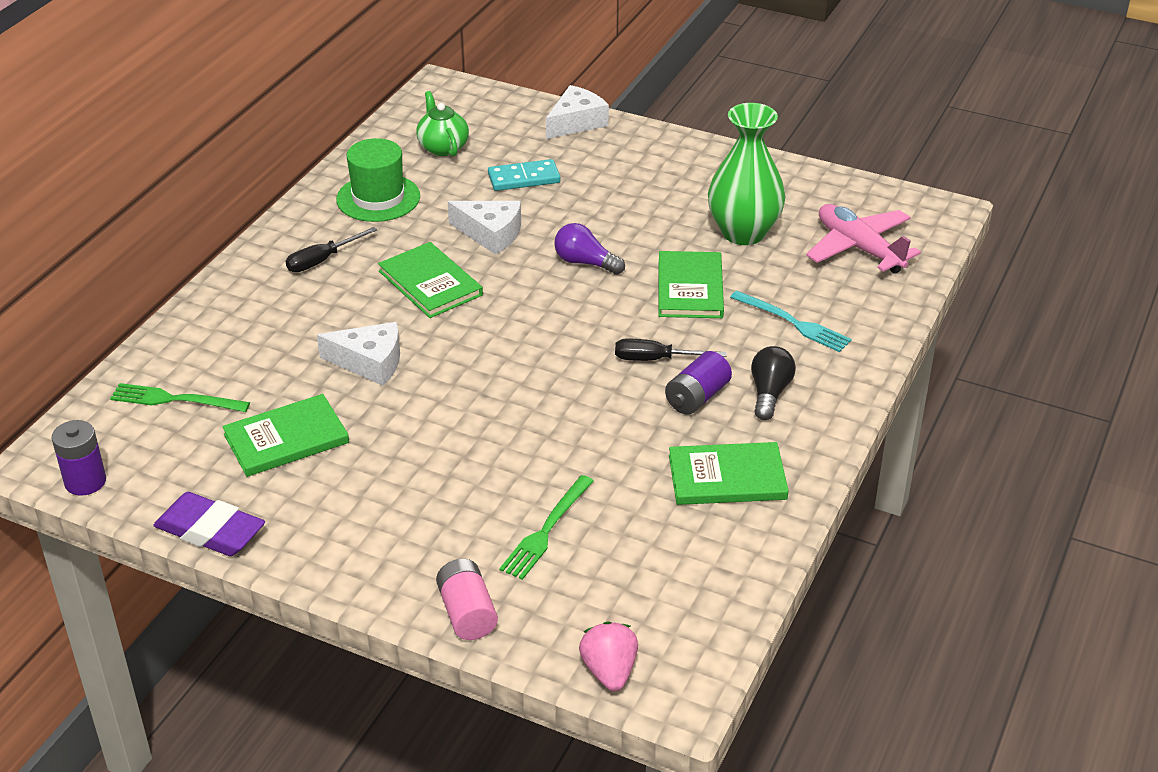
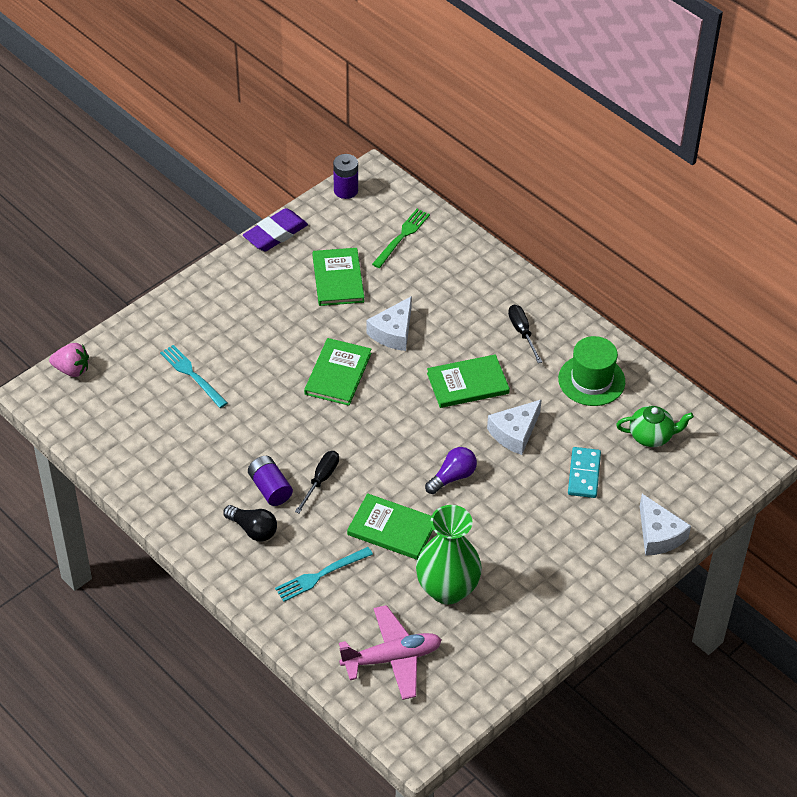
camera: 110 degrees right, 10 degrees up
(467, 613) = (149, 323): pink battery -> none
(546, 530) = (192, 375): green fork -> turquoise fork
(727, 477) = (187, 476): green book -> green book (338, 374)

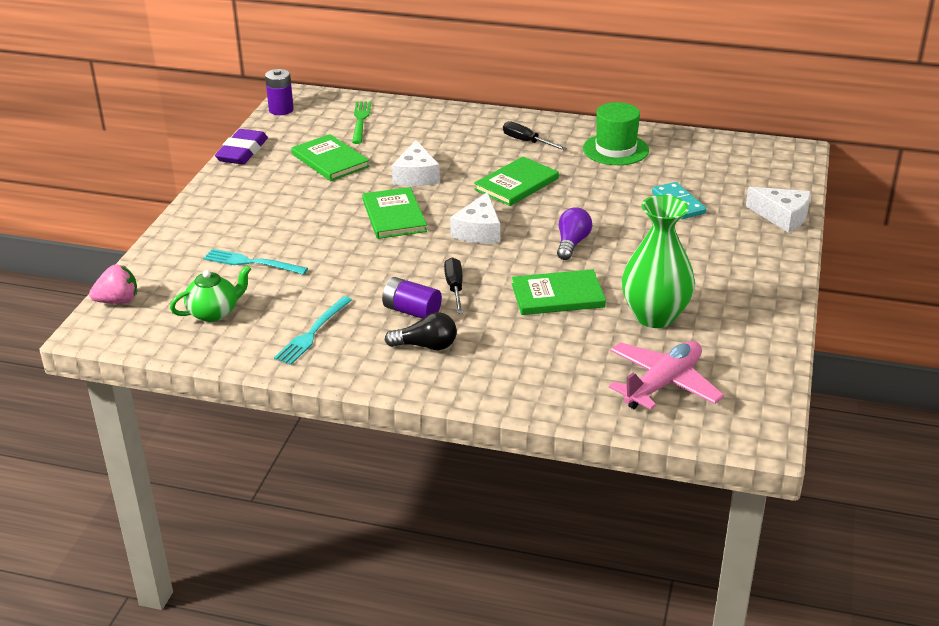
camera: 30 degrees left, 15 degrees down
(320, 575) = (528, 352): turquoise fork -> turquoise fork (312, 332)
(515, 433) = (592, 199): white cheese -> white cheese (479, 231)
(651, 436) = (702, 164): green teapot -> green teapot (214, 313)

